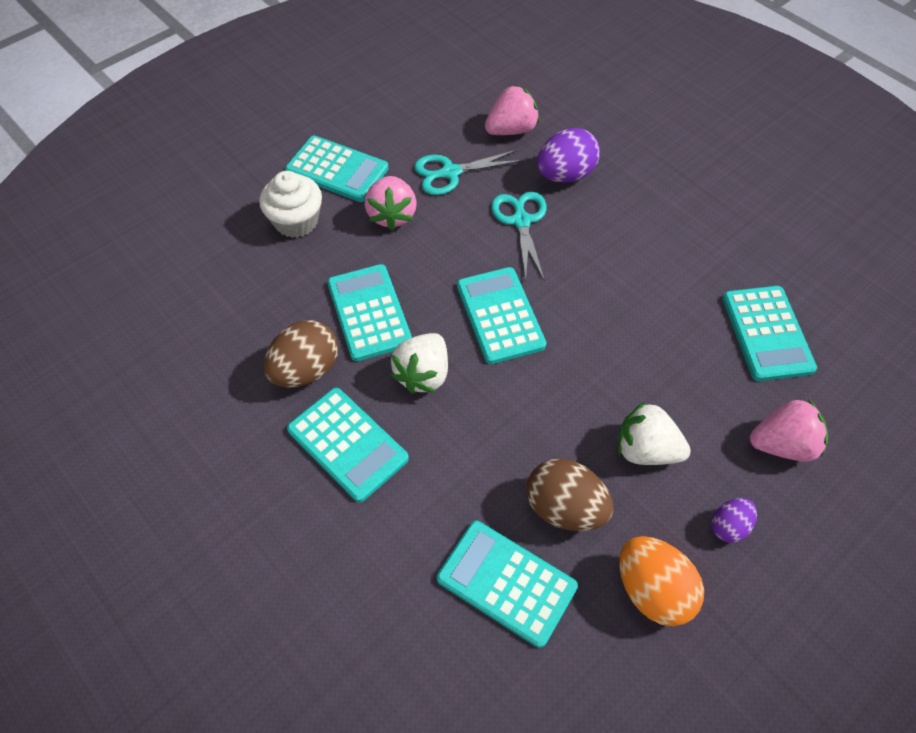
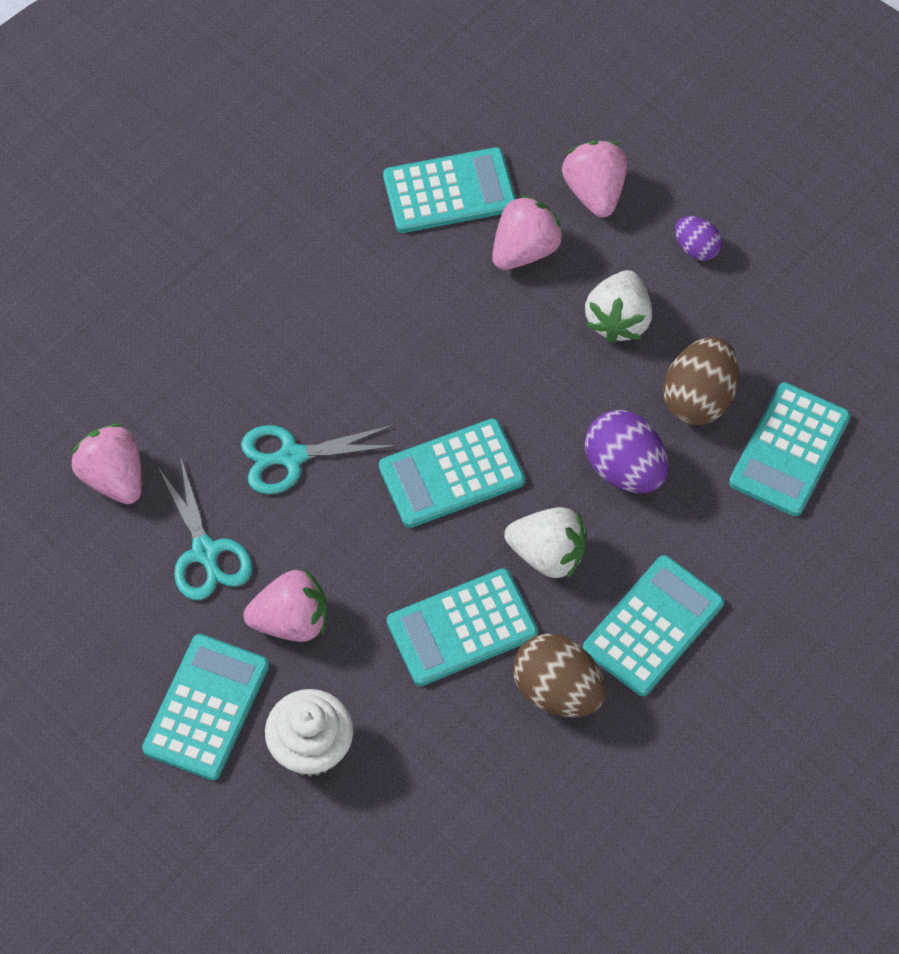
camera: 95 degrees left, 5 degrees up
(565, 175) = (202, 405): purple egg -> purple egg (624, 468)
(652, 590) = (774, 319): orange egg -> none
(714, 383) = (525, 249): none -> pink strawberry

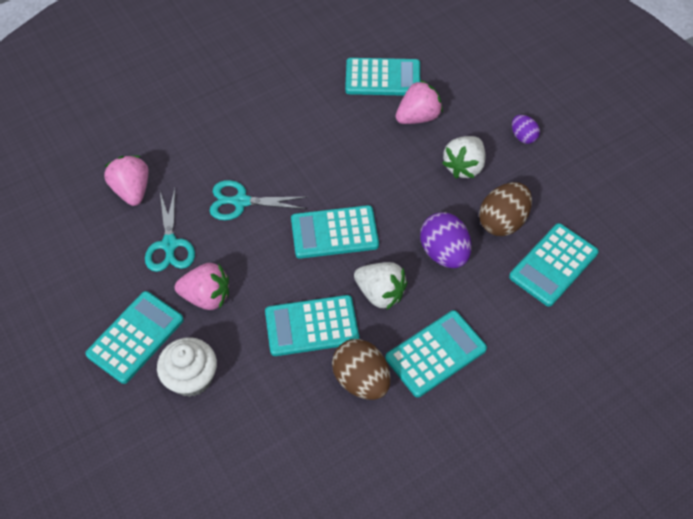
camera: 15 degrees right, 5 degrees down
(594, 191) = (469, 94): pink strawberry -> none

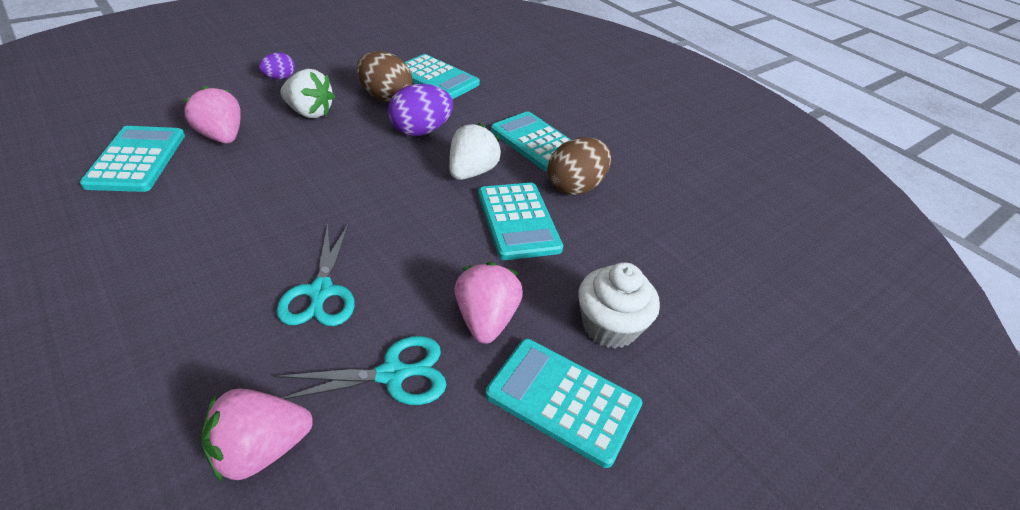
camera: 100 degrees left, 15 degrees down
(334, 233) = (387, 203): turquoise calculator -> none

